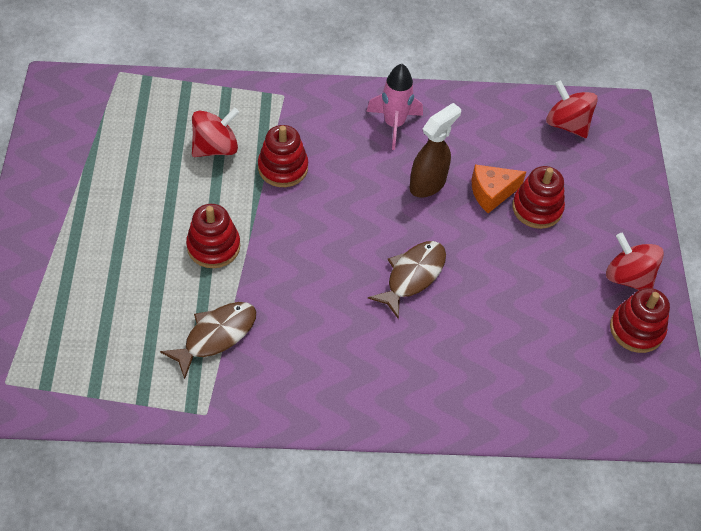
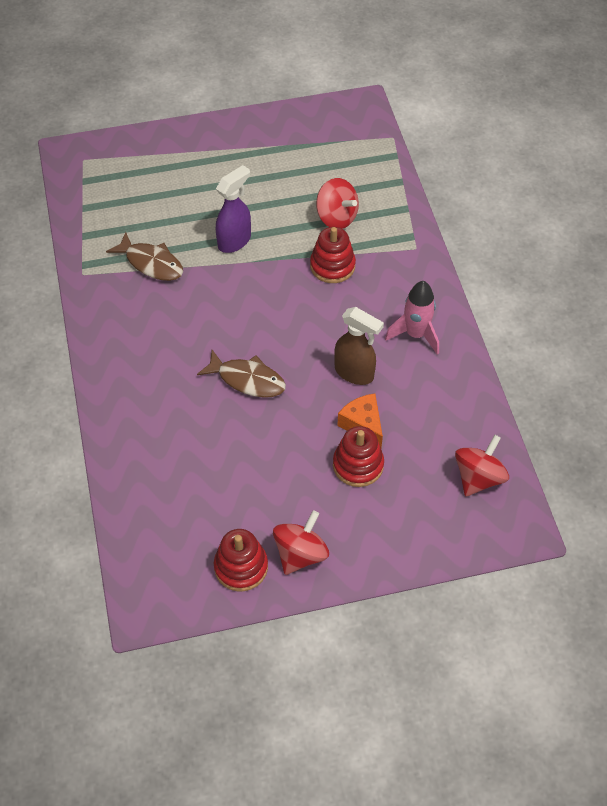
camera: 80 degrees right, 0 degrees up
(213, 246) = (235, 241): red stacking toy -> purple spray bottle

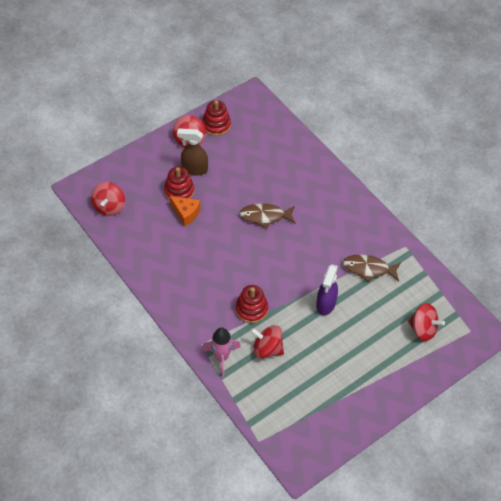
camera: 155 degrees right, 0 degrees up
(136, 178) = (423, 329): none -> red spinning top
(354, 373) = (204, 242): brown spray bottle -> brown spray bottle (194, 169)
(415, 334) = (177, 279): pink rocket -> pink rocket (221, 357)

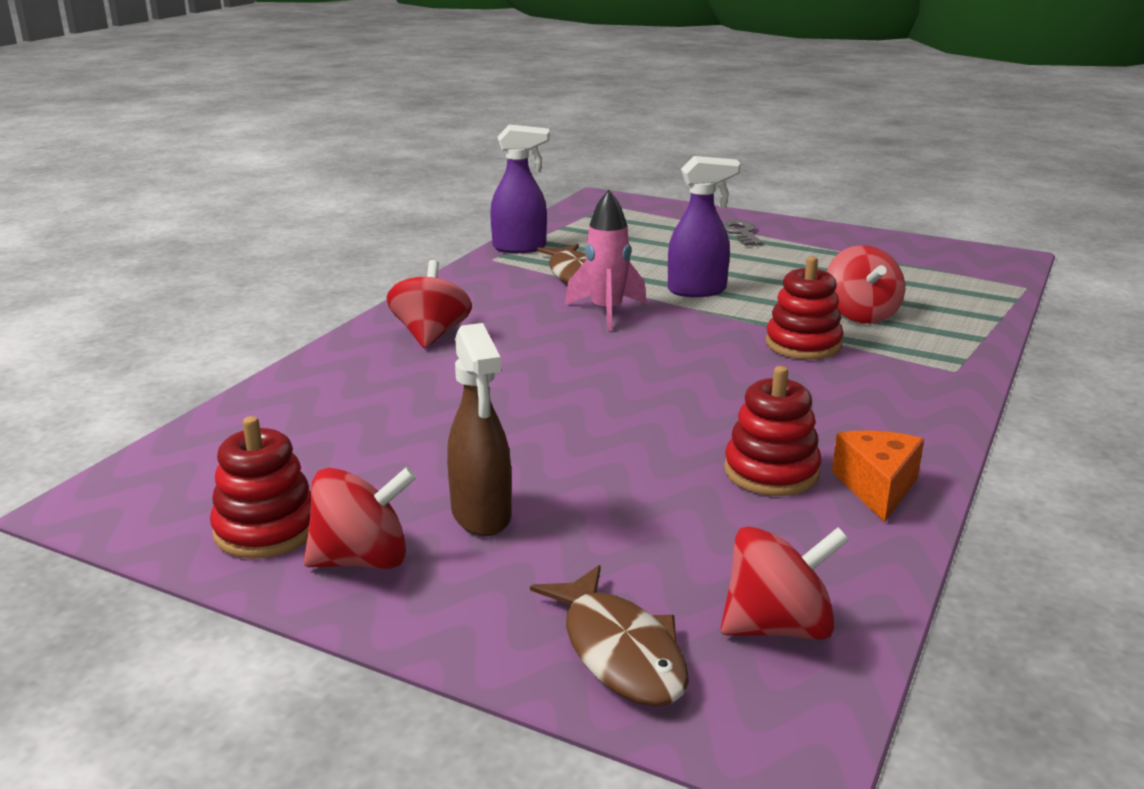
camera: 115 degrees left, 30 degrees down
(179, 191) = (586, 516): red stacking toy -> red stacking toy (771, 472)
(186, 213) = (652, 483): orange cheese -> orange cheese (877, 487)
(221, 357) = (946, 346): pink rocket -> pink rocket (606, 312)
(265, 216) = (551, 383): brown fish -> brown fish (619, 652)
(394, 367) = (740, 233): none -> grey key
(416, 262) = (520, 248): none -> purple spray bottle
(423, 329) = (647, 227): red spinning top -> red spinning top (431, 335)

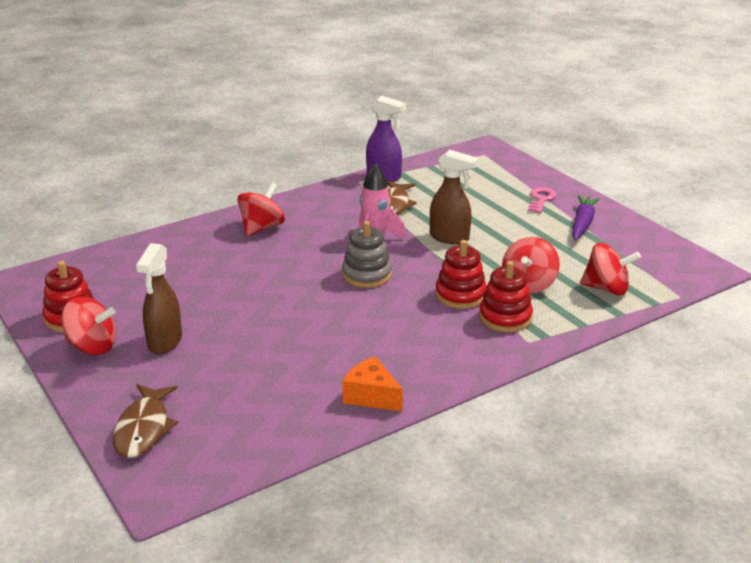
camera: 30 degrees right, 5 degrees up
(655, 353) = (366, 275): none -> grey stacking toy
(697, 291) = (450, 238): purple spray bottle -> brown spray bottle
(740, 233) = (541, 199): grey key -> pink key
(771, 472) = (329, 368): red stacking toy -> red stacking toy (505, 317)
(778, 627) = (223, 445): red spinning top -> red spinning top (606, 289)
(821, 246) = (582, 224): none -> purple carrot
(877, 487) = (371, 396): orange cheese -> orange cheese turned 90 degrees counterclockwise

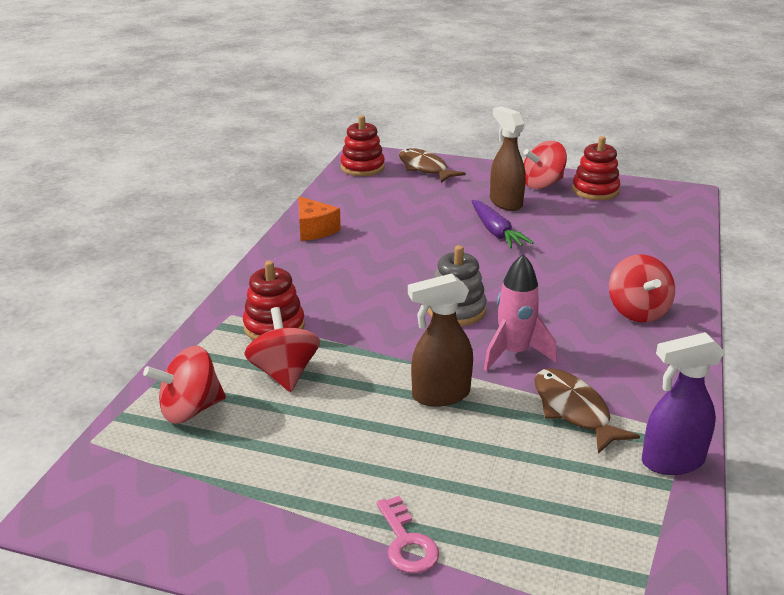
camera: 140 degrees right, 0 degrees up
(371, 396) = (314, 230): orange cheese -> orange cheese turned 60 degrees clockwise
(460, 295) = (342, 330): red stacking toy -> red stacking toy (362, 167)
(582, 224) = (298, 515): purple carrot -> purple carrot (496, 232)

